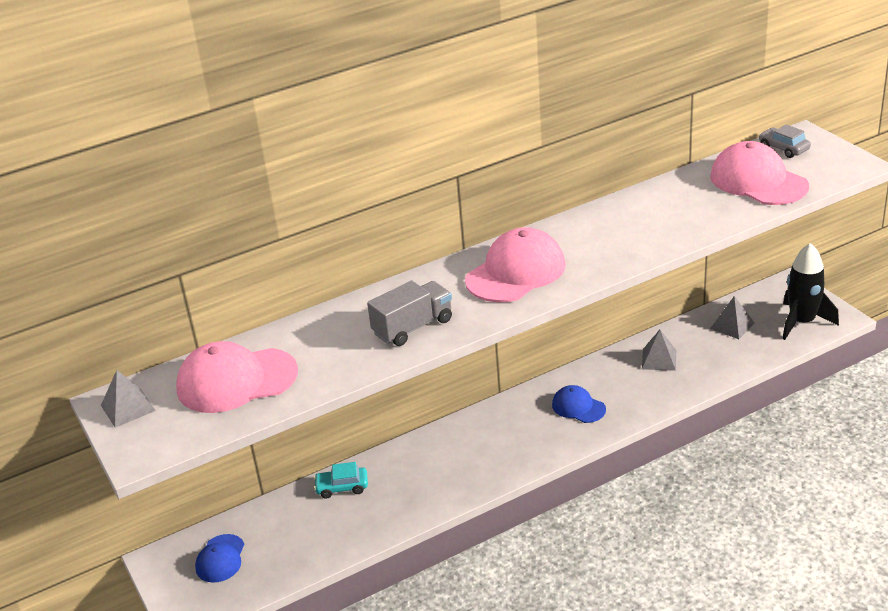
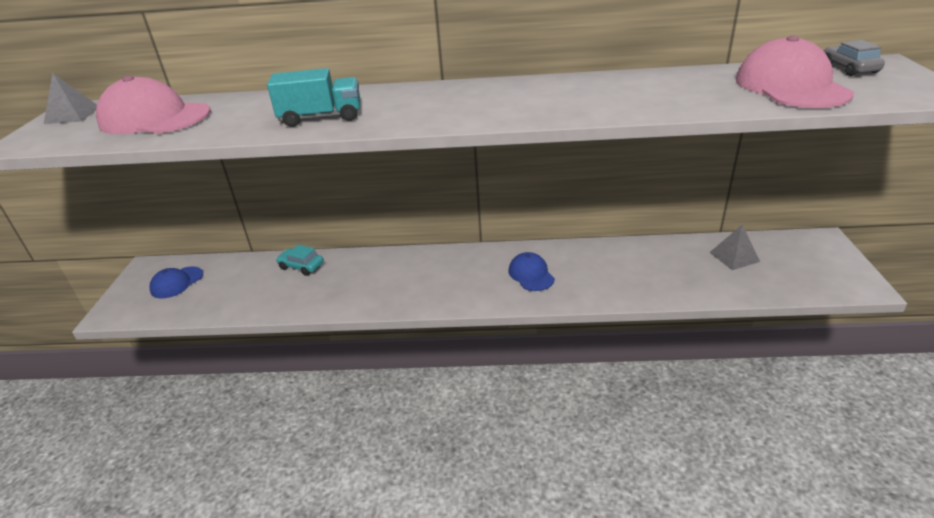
camera: 30 degrees right, 0 degrees up
(413, 327) = (321, 117): grey truck -> turquoise truck
(515, 272) = (458, 102): pink cap -> none
(659, 359) = (638, 261): grey pyramid -> none
(802, 322) = (814, 276): black rocket -> none

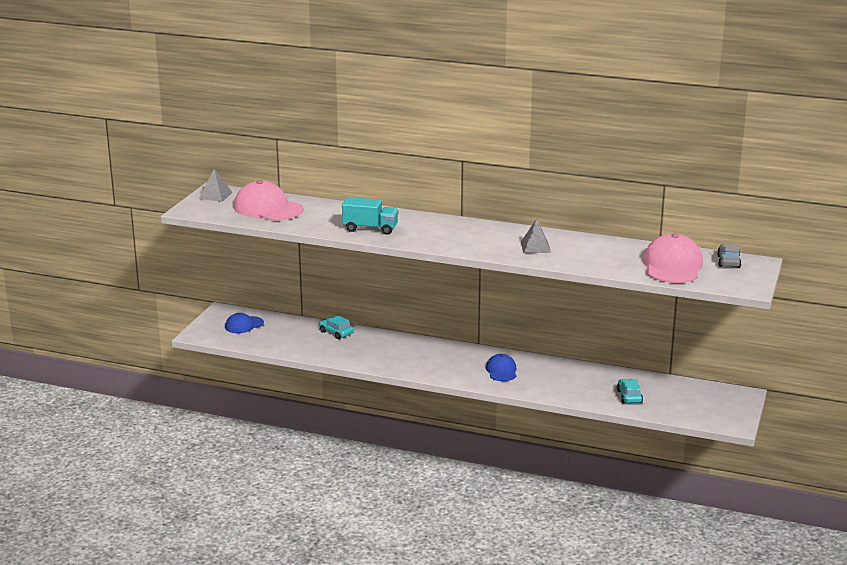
camera: 15 degrees right, 10 degrees down
(706, 275) = (629, 396): none -> turquoise car
(734, 257) = (662, 390): grey pyramid -> grey pyramid (535, 247)

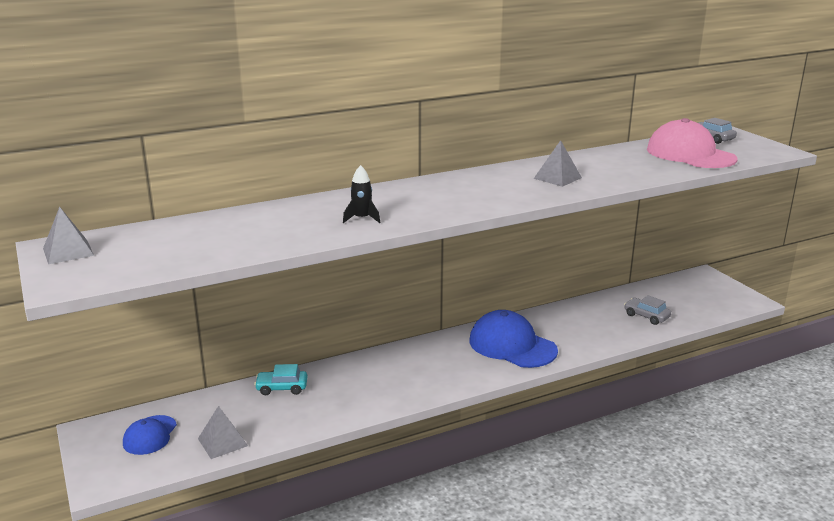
camera: 45 degrees left, 0 degrees up
(268, 208) = (181, 241): pink cap -> none
(269, 343) = (222, 442): none -> grey pyramid
(370, 229) = (362, 218): turquoise truck -> black rocket
(501, 371) = (512, 345): blue cap -> blue cap, size x1.78
(629, 396) = (646, 316): turquoise car -> grey car

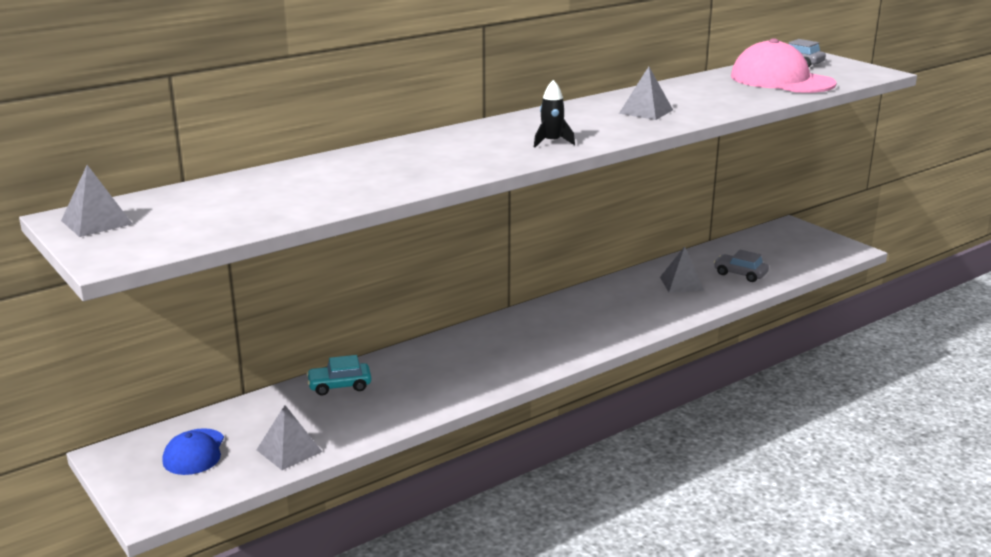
camera: 10 degrees left, 0 degrees up
(362, 218) = (441, 165): black rocket -> black rocket (551, 142)
(512, 345) = (598, 317): blue cap -> none
(592, 321) = (681, 283): none -> grey pyramid

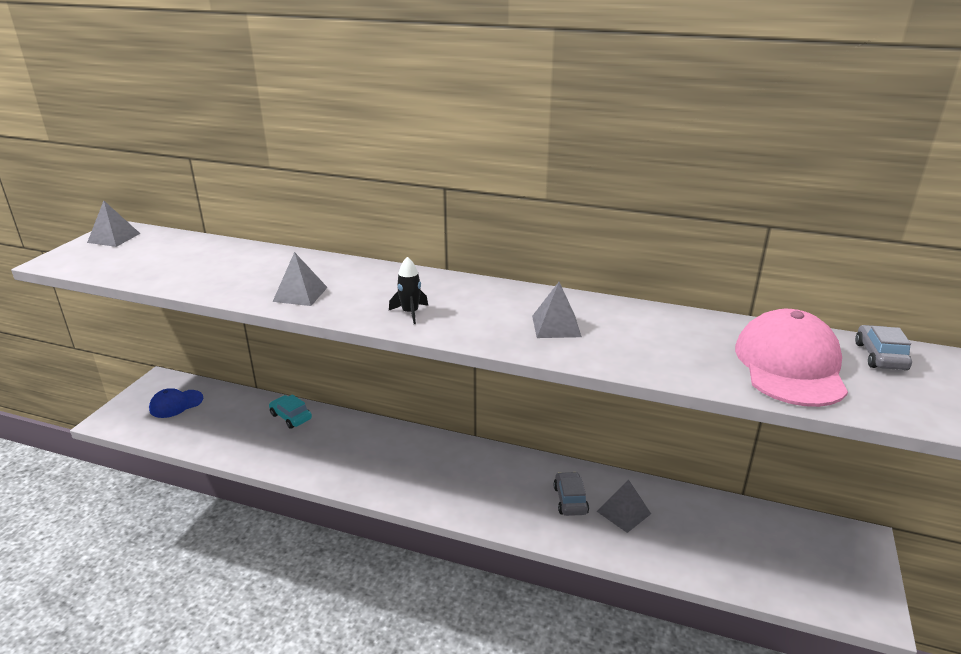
camera: 55 degrees right, 5 degrees up
(289, 450) = (196, 436): grey pyramid -> grey pyramid (300, 294)
(740, 274) = (693, 544): grey car -> grey car (570, 500)

